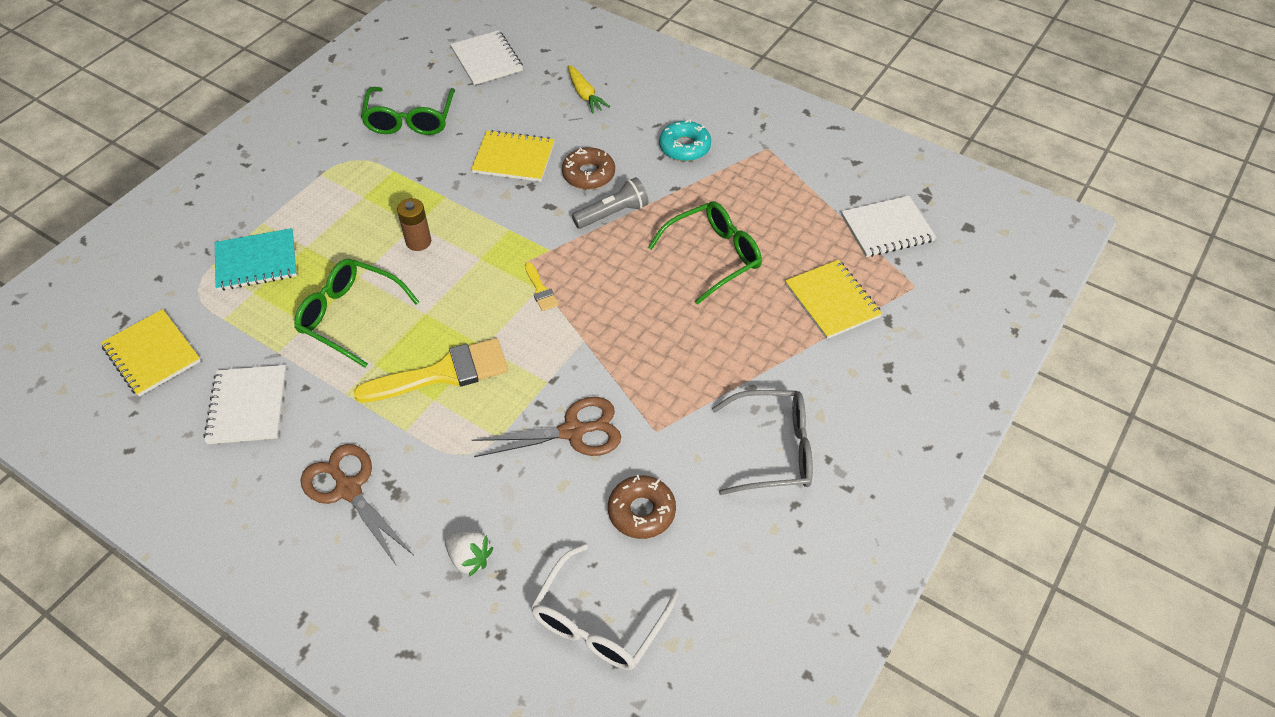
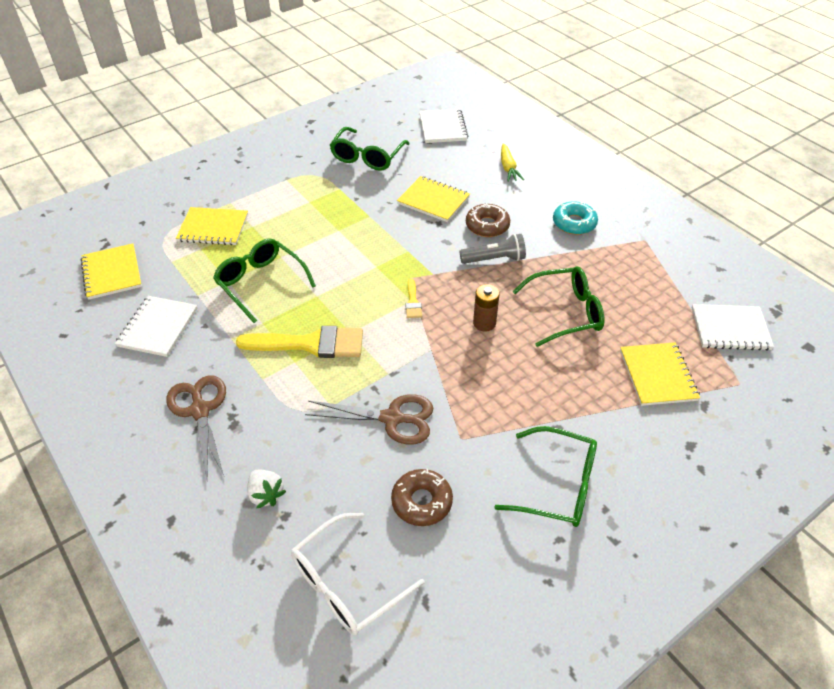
camera: 20 degrees right, 5 degrees down
(256, 261) = (213, 228): turquoise notebook -> yellow notebook
(418, 242) = (335, 243): brown battery -> brown battery (484, 323)
(774, 450) = (558, 486): grey glasses -> green glasses

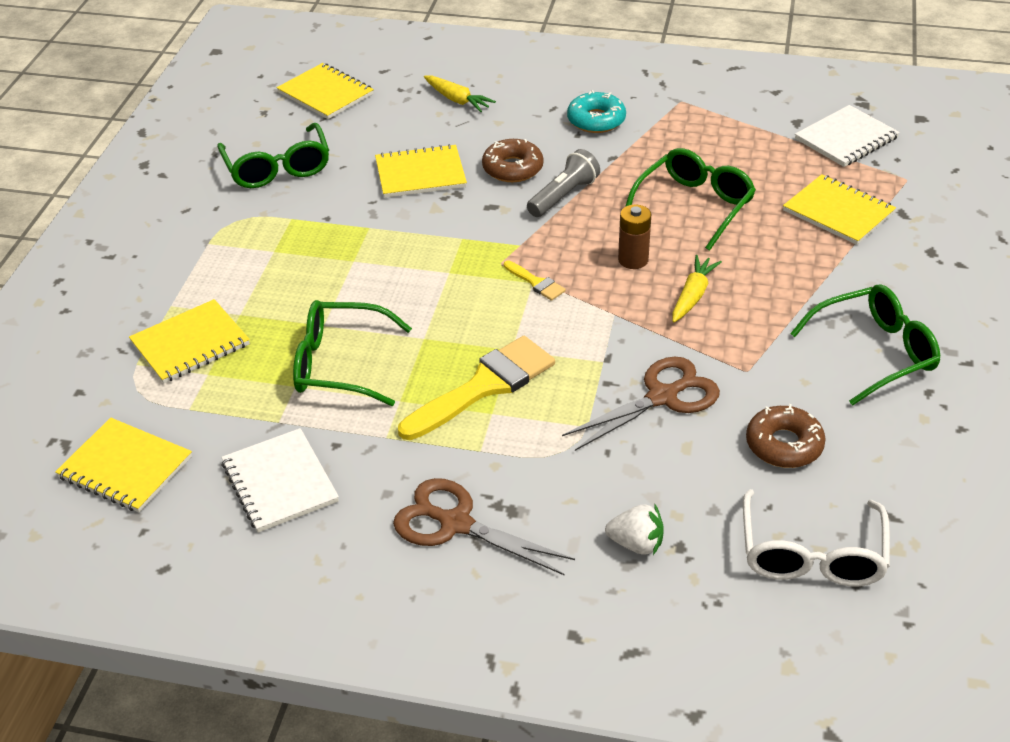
camera: 40 degrees left, 5 degrees down
(443, 128) = (325, 93): white notebook -> yellow notebook
(490, 368) = (693, 295): none -> yellow carrot

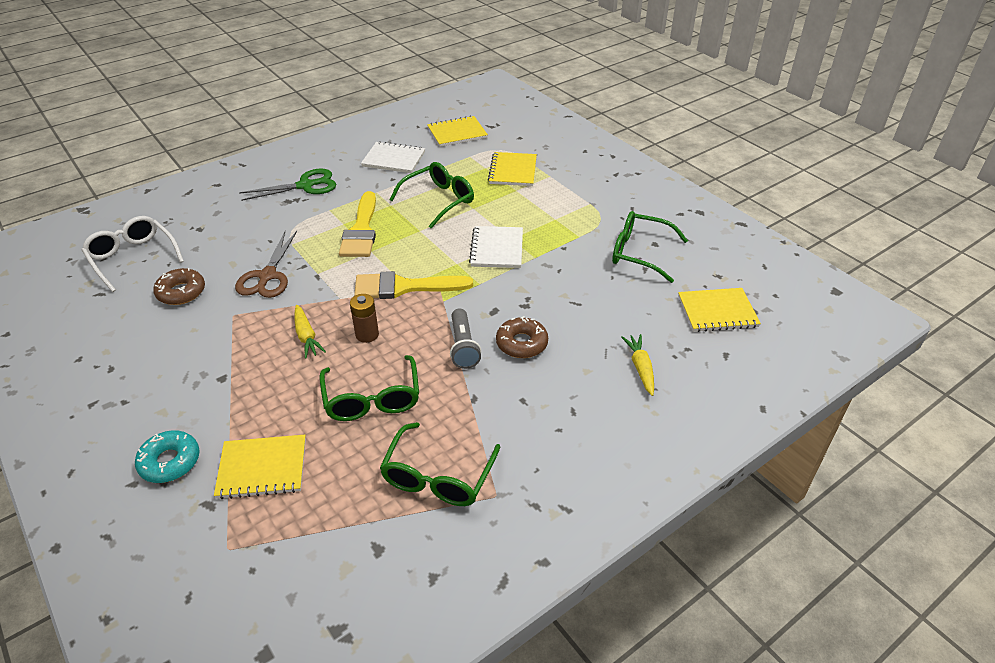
camera: 130 degrees right, 0 degrees up
(420, 174) = (565, 302): yellow notebook -> none
(456, 523) = (305, 185): brown scissors -> green scissors
(457, 100) = (640, 368): yellow carrot -> yellow carrot turned 90 degrees clockwise
(536, 283) = (404, 287): yellow brush -> yellow brush, size x2.20
(596, 120) = (529, 423): turquoise donut -> turquoise donut (170, 462)
(636, 544) = (220, 219): white strawberry -> none
(846, 139) = (316, 561): white notebook -> white notebook (497, 249)
(875, 352) = (160, 372): green glasses -> green glasses (438, 477)

